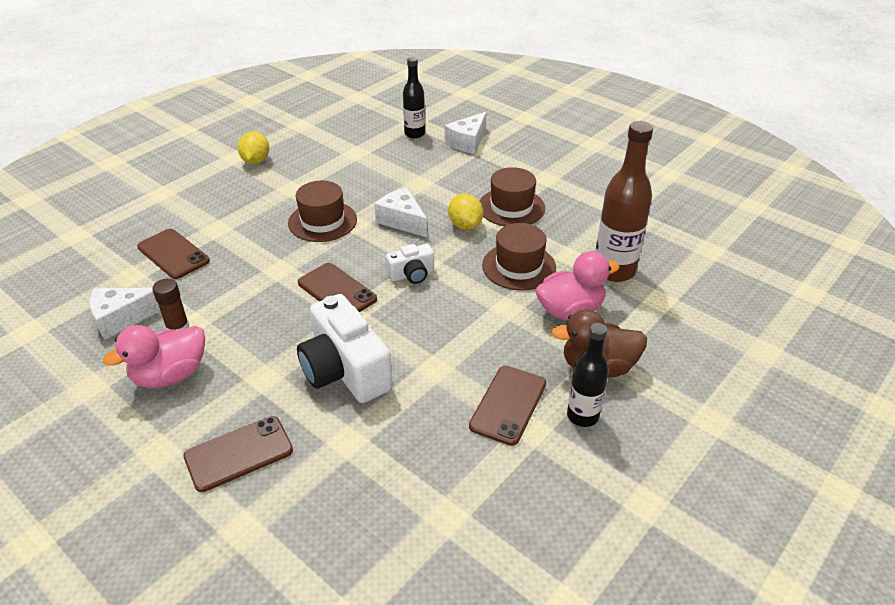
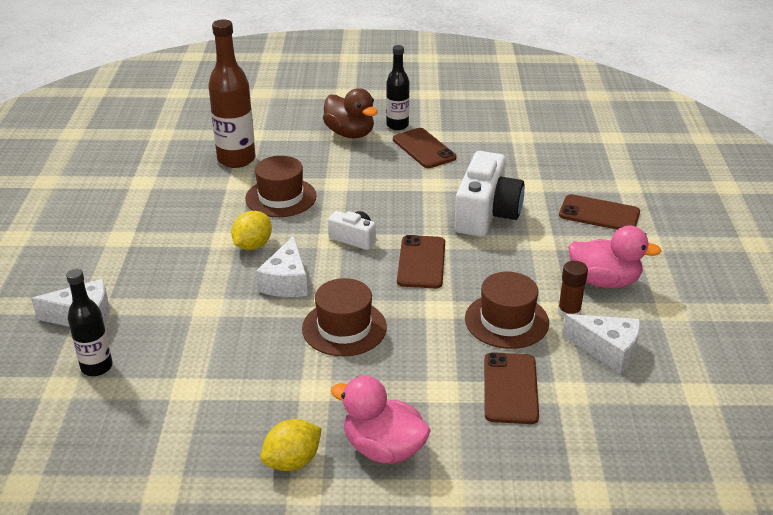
camera: 130 degrees left, 5 degrees down
(508, 405) = (424, 148): brown phone -> brown phone turned 75 degrees clockwise
(511, 207) = (195, 235): brown hat -> brown hat (506, 321)
(570, 311) = (307, 160): pink duck -> pink duck (383, 448)

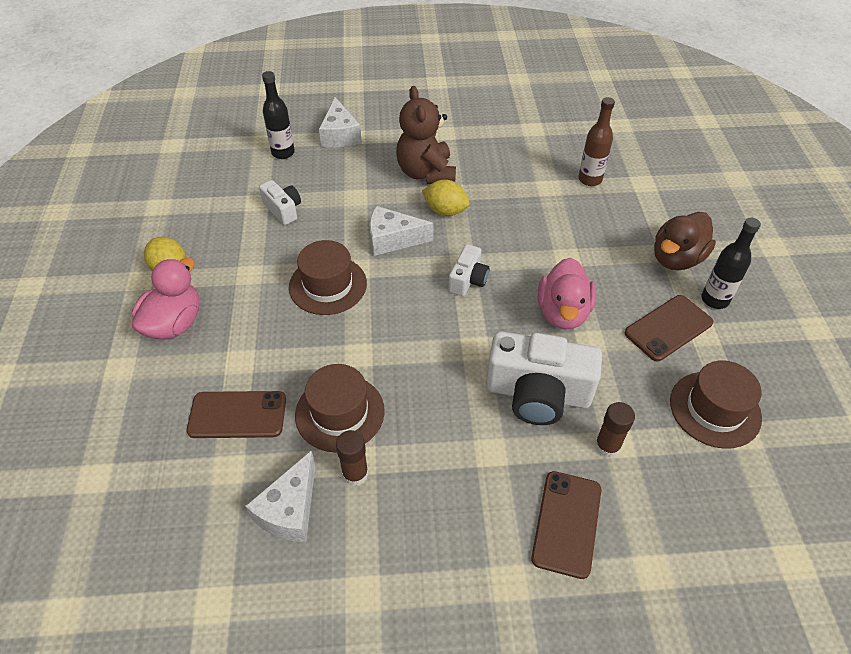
camera: 85 degrees right, 15 degrees up
(187, 254) = (426, 173): none -> brown teddy bear
(211, 364) = (283, 210): none -> white camera
(236, 159) = (590, 179): brown bottle -> brown bottle, size x0.62
(281, 197) = (529, 219): brown hat -> brown hat (715, 409)
(421, 262) = (434, 336): brown phone -> none
(534, 189) = (607, 446): none -> brown glue stick
(604, 281) = (417, 517): pink duck -> pink duck (563, 312)

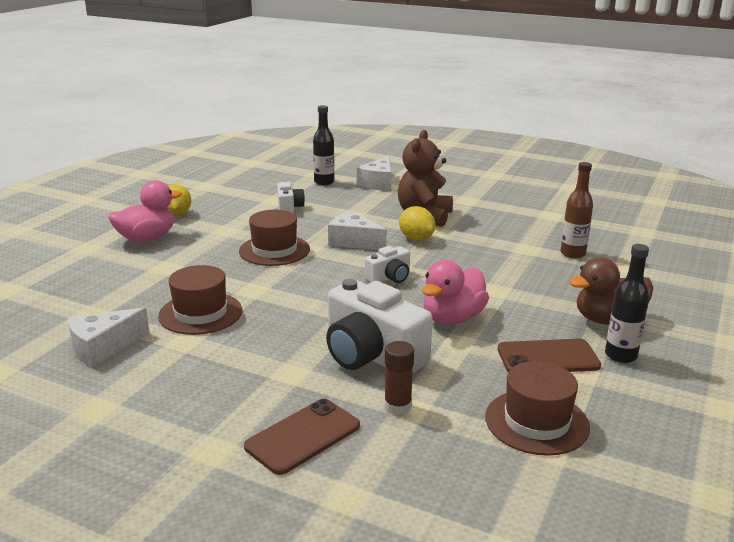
camera: 30 degrees right, 25 degrees down
(237, 415) = (130, 291): brown phone -> none
(355, 474) = (171, 347): brown glue stick -> none

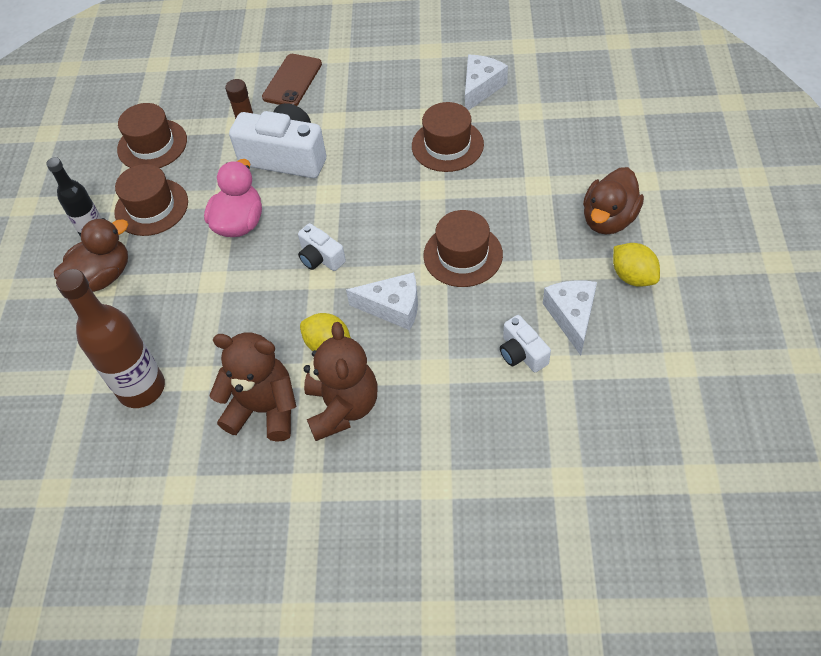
camera: 160 degrees right, 30 degrees up
(146, 238) = (608, 219): pink duck -> brown duck
(324, 182) = (536, 454): black bottle -> none
(378, 183) = (457, 488): white cheese -> white cheese (572, 316)
(389, 278) = (320, 258): white camera -> white camera turned 75 degrees counterclockwise
(479, 227) = (264, 409): none -> brown teddy bear
(548, 358) = (151, 207): brown phone -> brown hat
(573, 254) = (142, 388): brown bottle -> brown bottle, size x1.62

